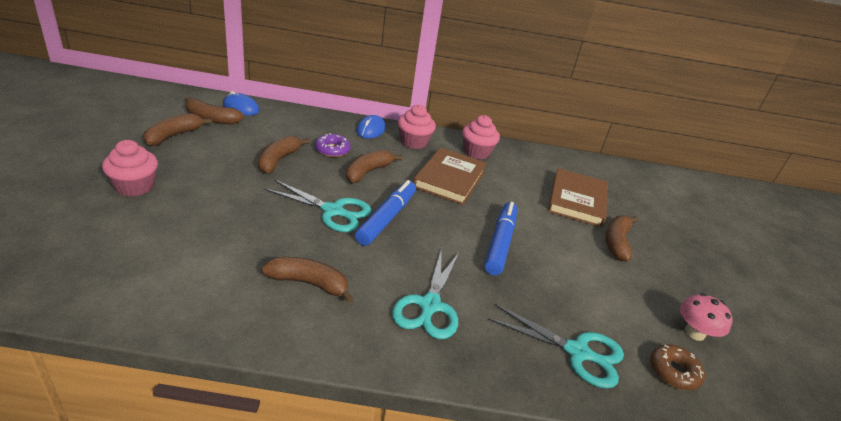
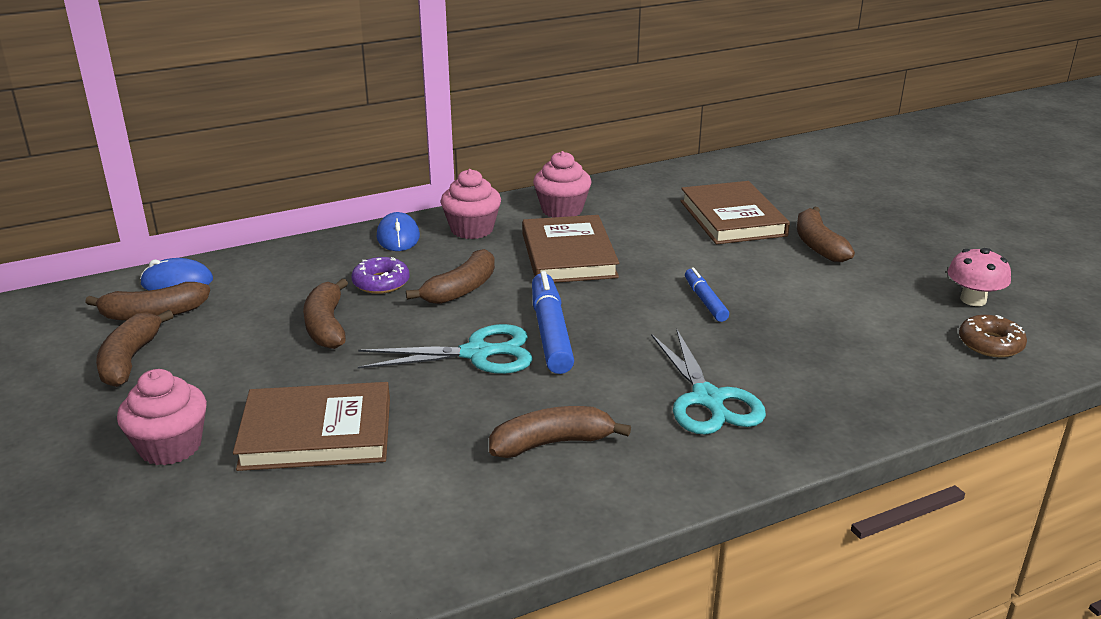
camera: 25 degrees left, 5 degrees down
(203, 214) = (316, 433): none -> brown book
(368, 172) = (461, 289): brown banana -> brown banana turned 150 degrees counterclockwise
(500, 243) = (705, 301): blue marker -> blue marker, size x0.59
(577, 352) = (893, 370): turquoise scissors -> none

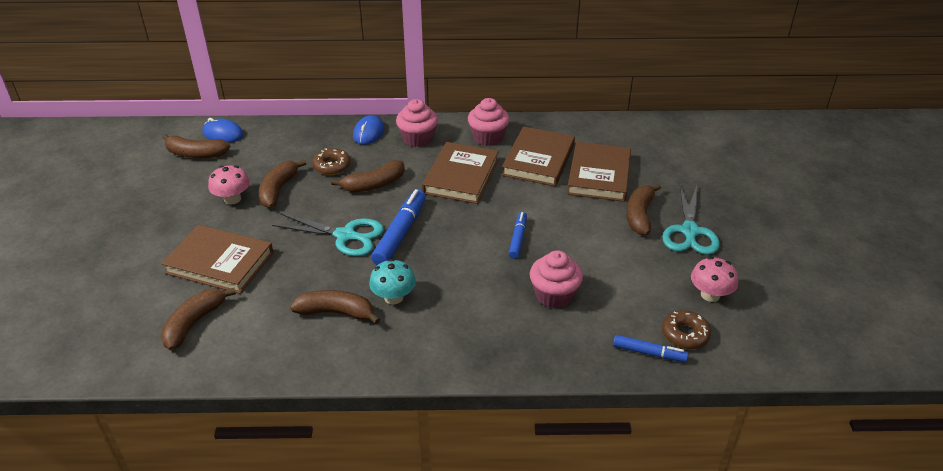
camera: 25 degrees right, 10 degrees up
(130, 360) = (164, 182): brown banana -> brown banana (194, 323)
(170, 446) = (145, 247): pink cupcake -> pink cupcake (554, 295)
(264, 353) = (232, 199): none -> pink mushroom
(381, 283) = (332, 166): purple donut -> brown donut
(613, 404) = (393, 297): none -> turquoise mushroom
(647, 219) = (538, 160): none -> brown book
(707, 399) = (453, 313): turquoise scissors -> turquoise scissors (689, 231)
(974, 373) = (649, 353): none -> blue marker

